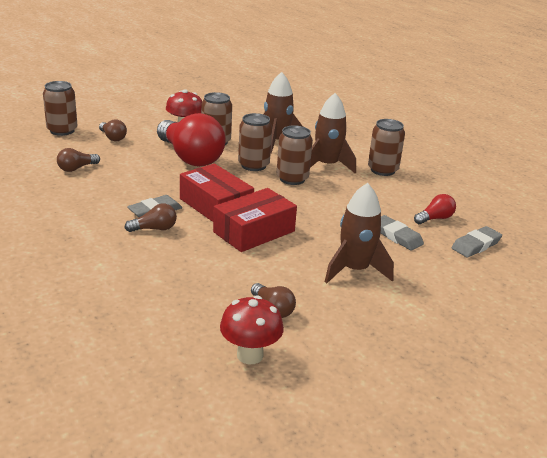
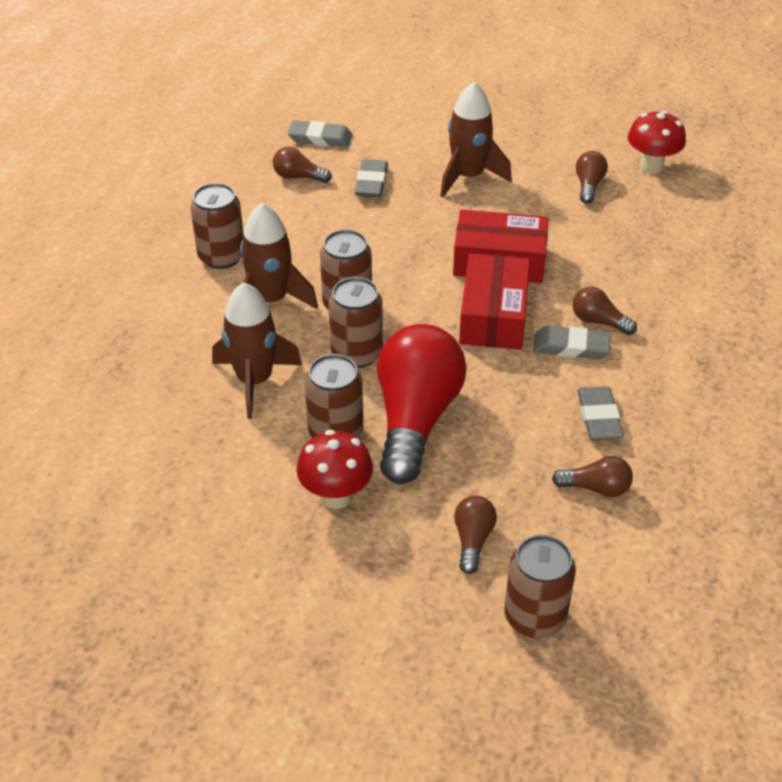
camera: 130 degrees left, 15 degrees up
(104, 190) = (599, 417): none -> grey eraser
(435, 218) = (298, 177): red light bulb -> brown light bulb

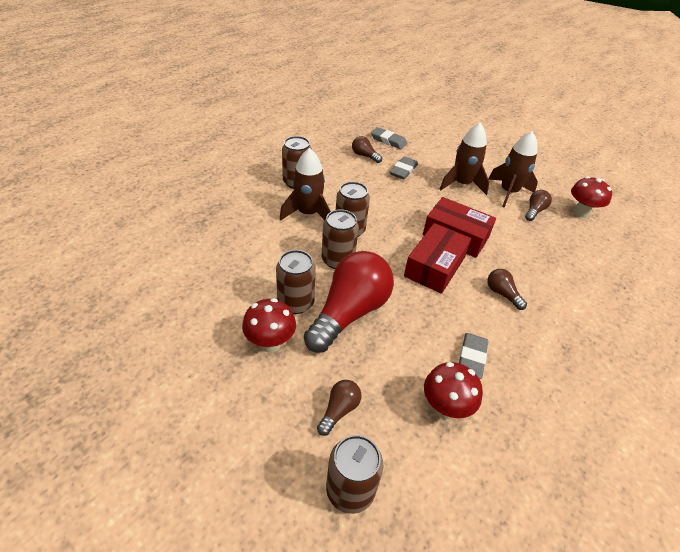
camera: 20 degrees right, 0 degrees up
(254, 381) = (269, 255): brown rocket -> brown rocket (508, 192)
(571, 347) = (475, 303): grey eraser -> none
(596, 488) = (445, 408): brown light bulb -> red mushroom

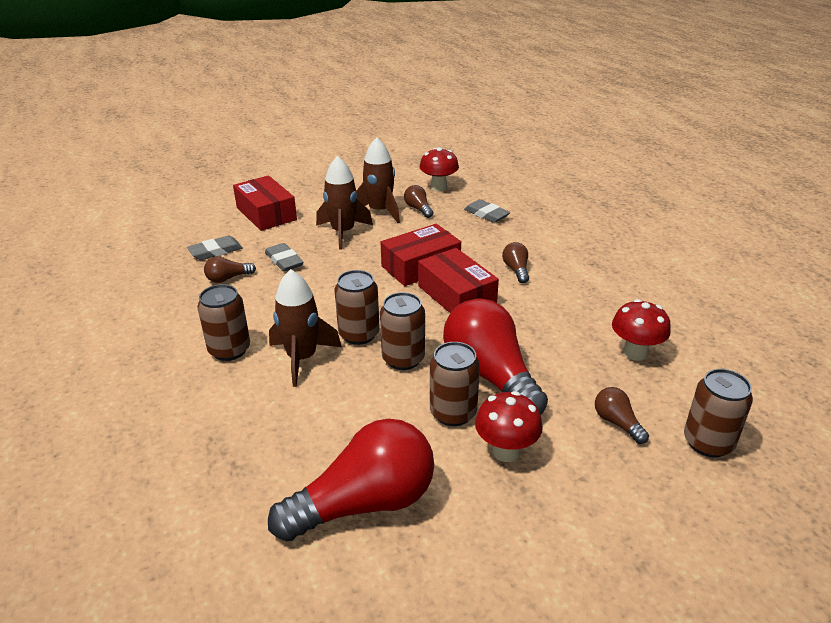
camera: 60 degrees left, 10 degrees down
(192, 284) = (365, 503): none -> red light bulb
(450, 144) = (266, 214): none -> red box
(472, 357) = (584, 316): grey eraser -> grey eraser (486, 214)
(502, 294) = (516, 270): brown light bulb -> brown light bulb turned 90 degrees clockwise

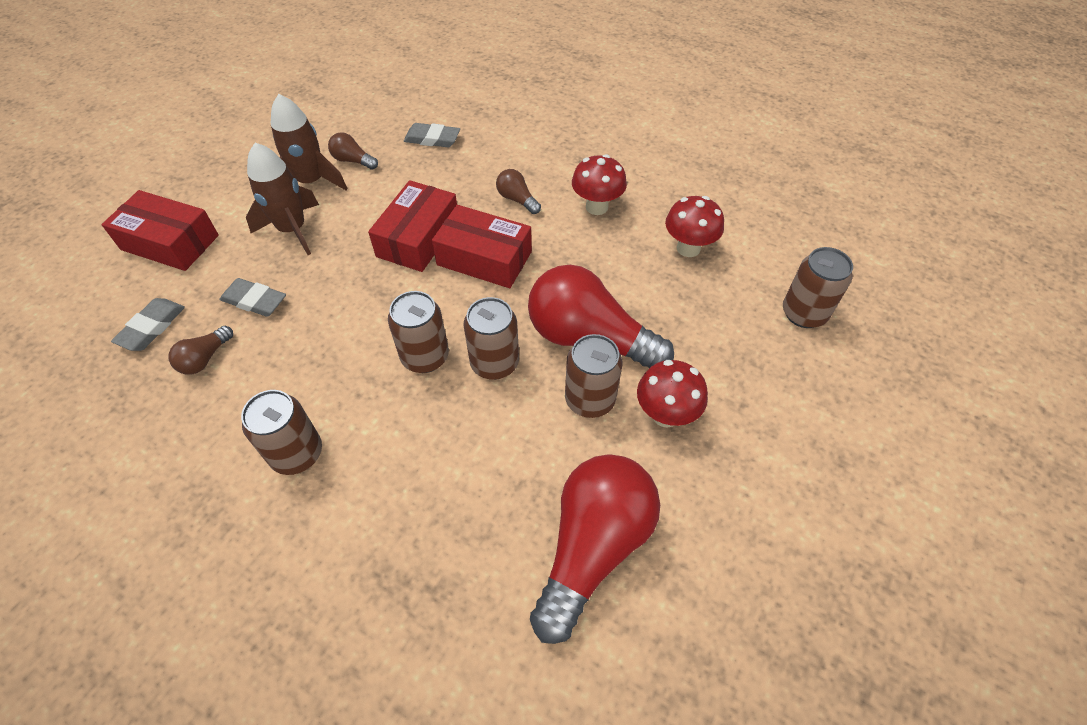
camera: 35 degrees left, 20 degrees up
(302, 358) = (390, 419): brown rocket -> none
(438, 187) = (351, 121): red mushroom -> red mushroom (596, 207)
(617, 423) = (727, 332): brown light bulb -> none

